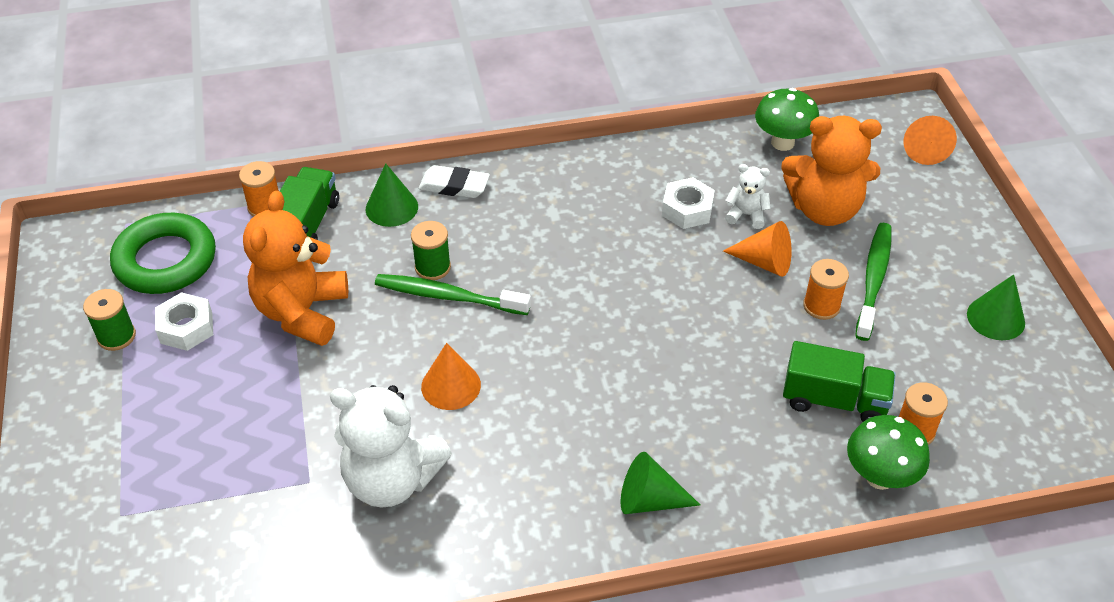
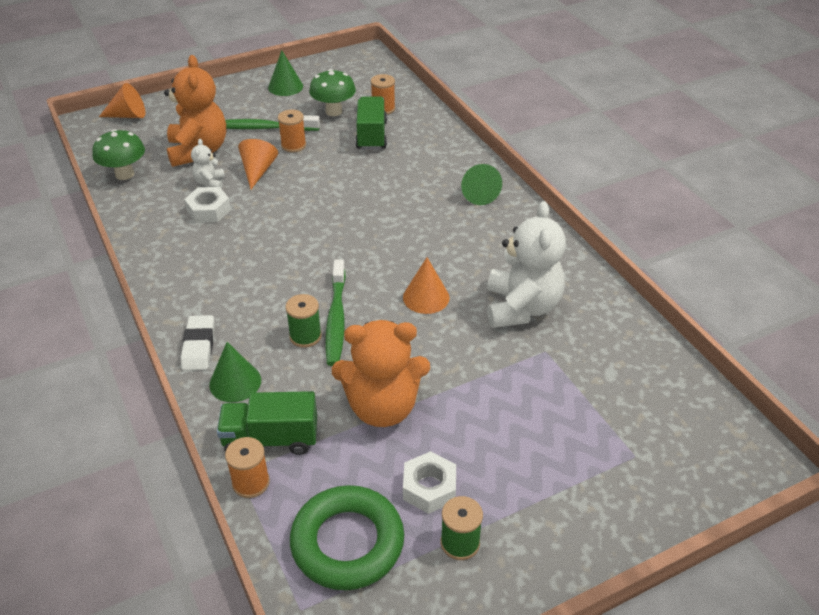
camera: 105 degrees left, 5 degrees down
(880, 477) = (421, 118): green mushroom -> green mushroom (334, 111)

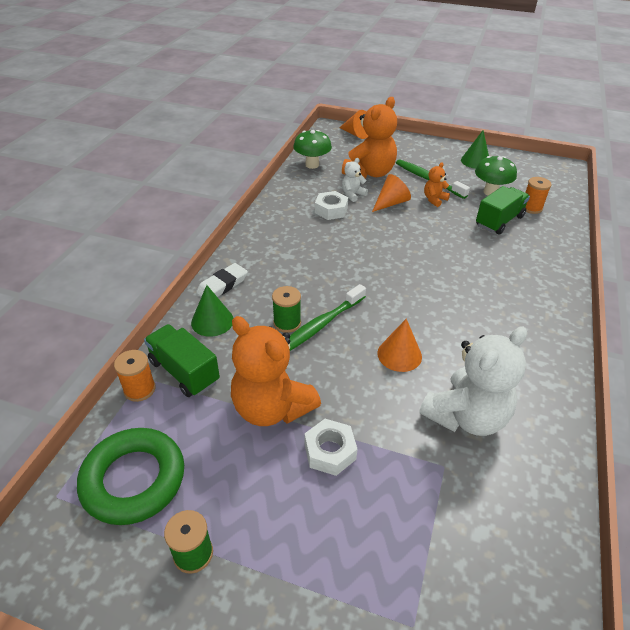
camera: 45 degrees right, 0 degrees up
(293, 145) = (434, 199): orange spool -> orange teddy bear
(429, 488) = (227, 492): white nut -> white nut (330, 451)
(478, 193) = (537, 307): green cone -> none

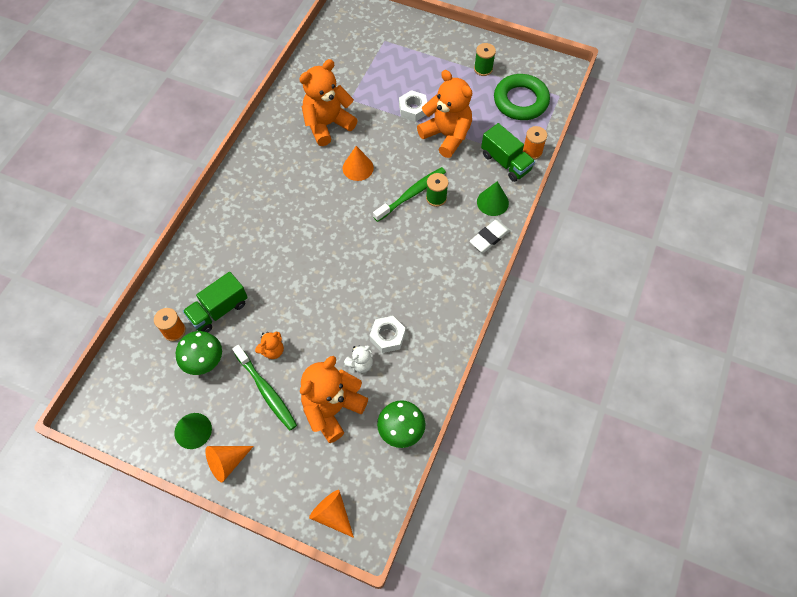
camera: 175 degrees left, 20 degrees up
(391, 203) = (321, 346): orange cone -> orange cone (227, 462)
(466, 416) = (327, 124): white teddy bear -> orange teddy bear

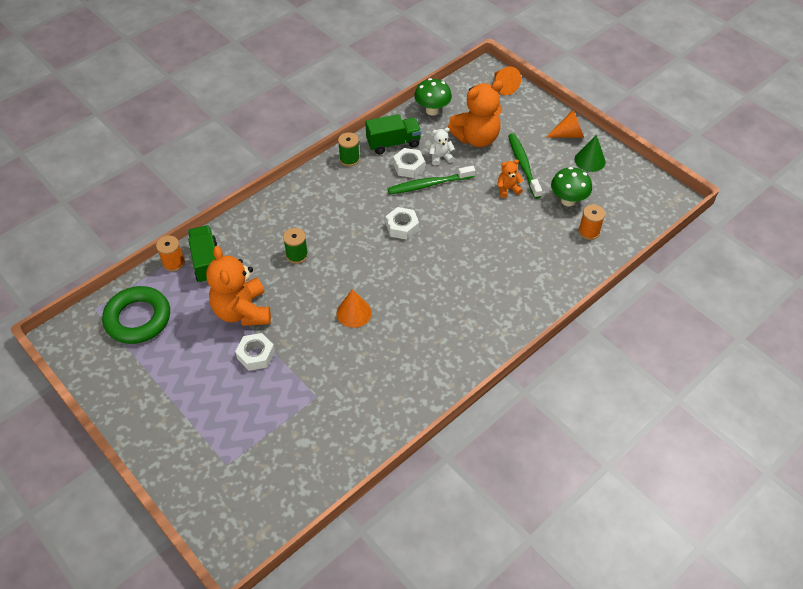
camera: 155 degrees left, 10 degrees down
(219, 310) = (544, 233): green truck -> green truck (393, 143)
(327, 124) = (359, 374): orange teddy bear -> none
(358, 263) = (402, 227): none -> white nut
(411, 194) = (317, 267): green toothbrush -> green toothbrush (429, 184)
(483, 69) = (144, 373): green spool -> green spool (349, 159)
(489, 237) = (275, 205): white eraser -> none
(492, 202) = (248, 232): green cone -> none

